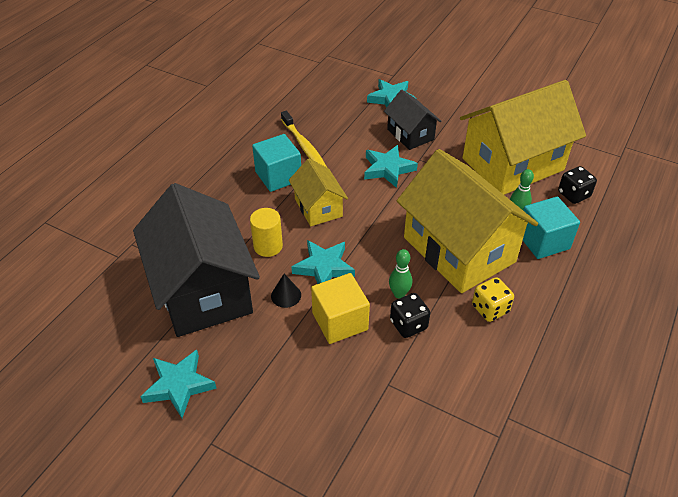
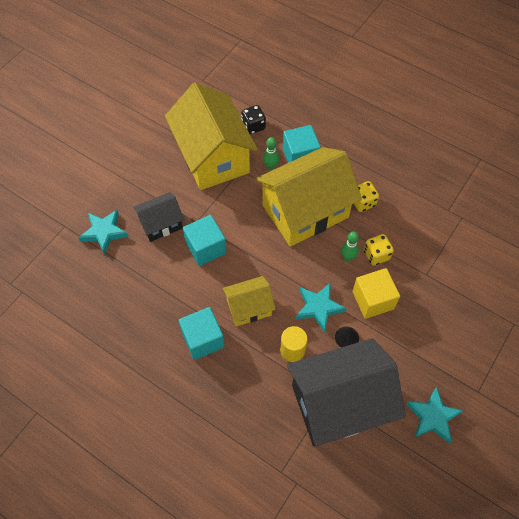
camera: 85 degrees left, 15 degrees up
(304, 146) = (163, 315): yellow toothbrush -> none
(388, 169) = (206, 248): turquoise star -> turquoise cube
(408, 325) = (376, 255): black dice -> yellow dice

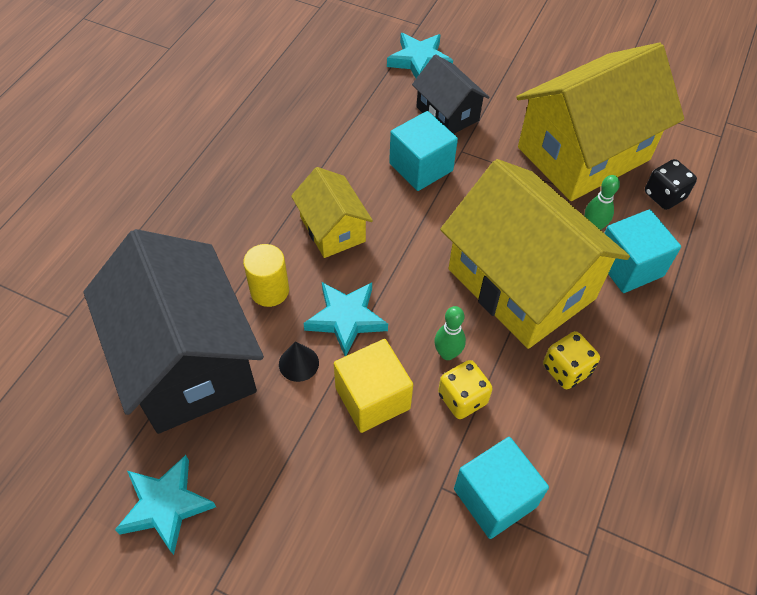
camera: 80 degrees right, 5 degrees down
(203, 339) = (276, 184): turquoise cube -> turquoise cube (495, 498)

